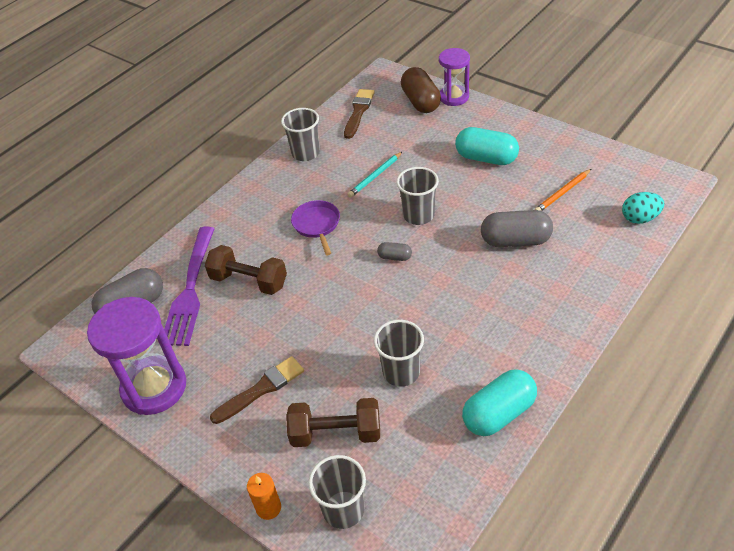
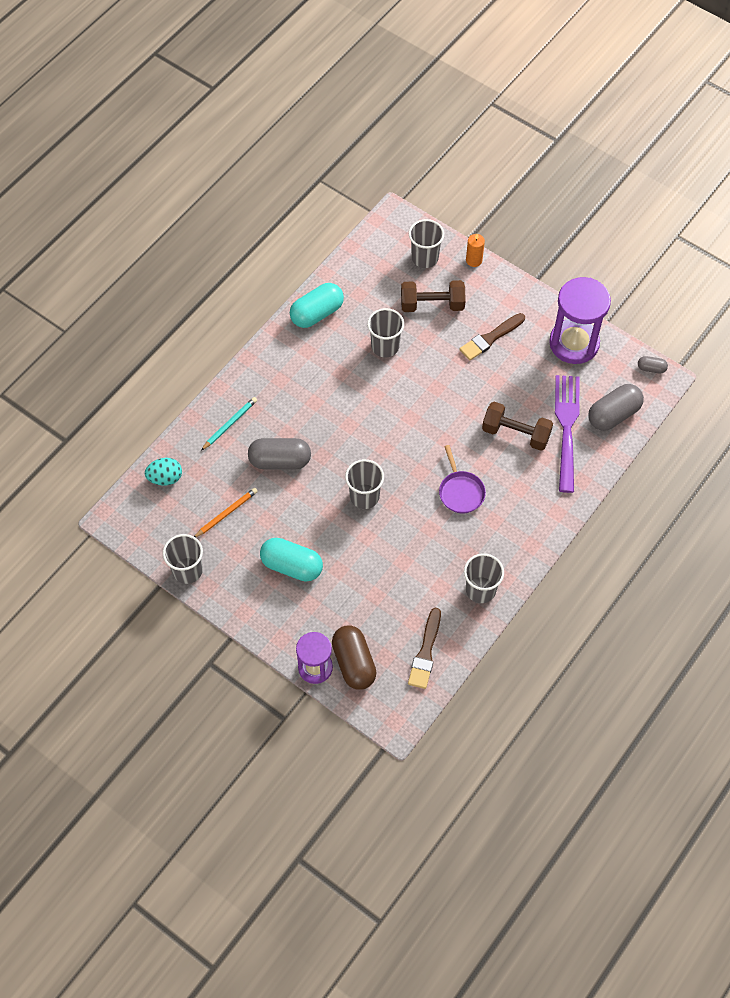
camera: 175 degrees right, 15 degrees up
(375, 176) = (406, 550): turquoise pencil -> turquoise pencil (230, 424)
(395, 257) = (388, 450): grey capsule -> grey capsule (651, 368)
(588, 149) = (187, 570): none -> grey cup

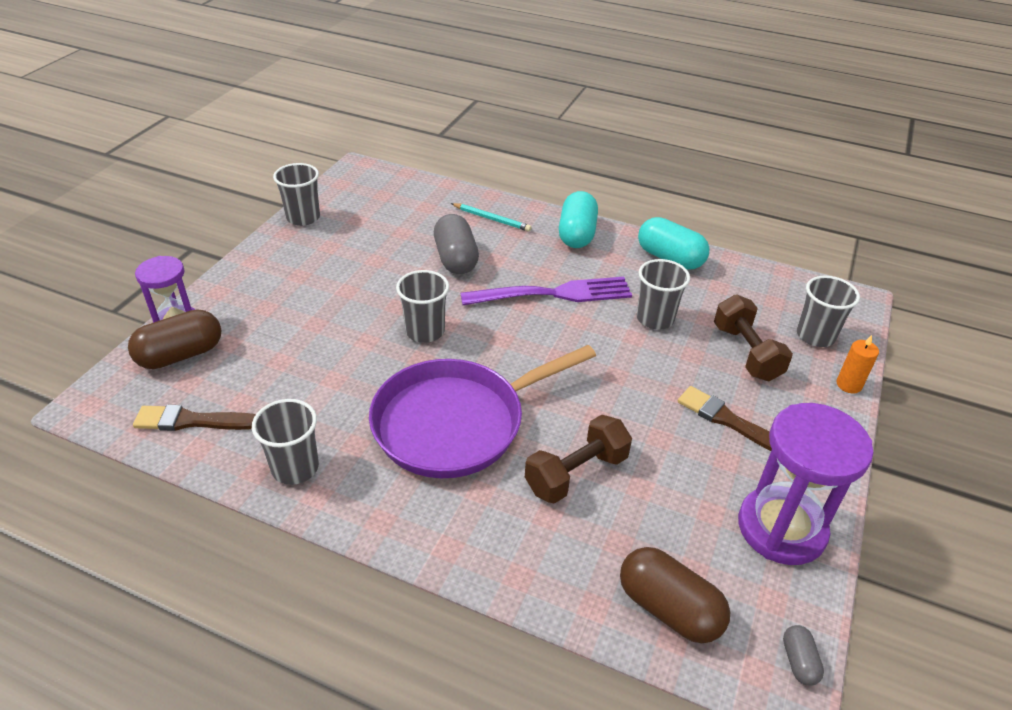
camera: 75 degrees right, 20 degrees down
(165, 478) = (412, 189): turquoise egg -> none
(226, 513) = (378, 232): orange pencil -> none
(292, 566) = (316, 286): turquoise capsule -> turquoise capsule (577, 234)
(461, 492) = (455, 423): purple pan -> purple pan, size x2.16
(516, 433) = (576, 473): brown dumbbell -> brown dumbbell turned 45 degrees clockwise
(567, 429) = (611, 540): purple fork -> purple fork (552, 294)
(613, 415) = (669, 608): grey capsule -> brown capsule

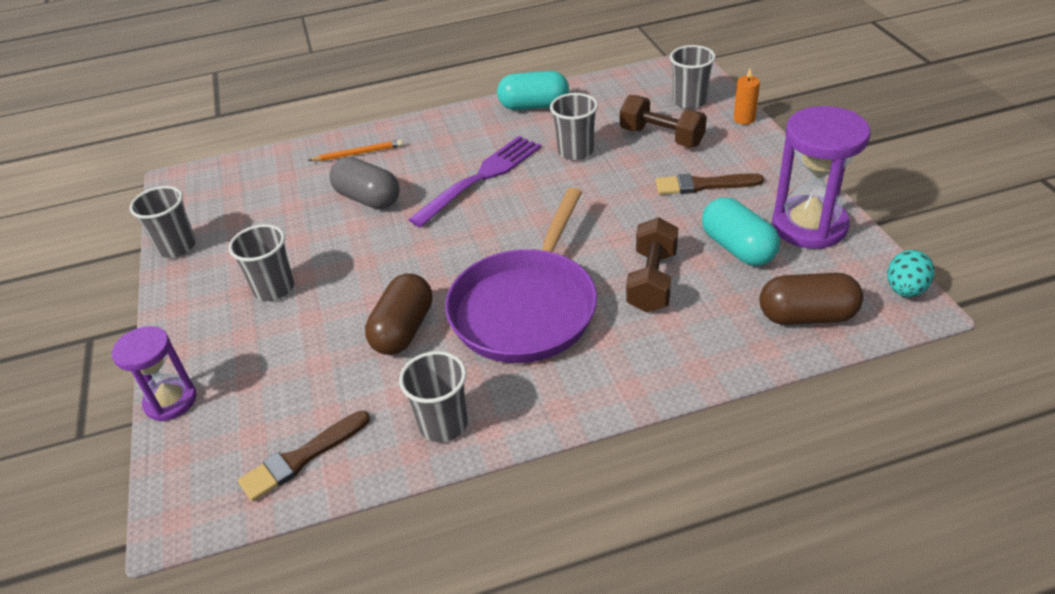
camera: 35 degrees left, 0 degrees up
(181, 355) = (213, 421): brown capsule -> brown capsule (403, 330)
(425, 331) = (415, 264): grey cup -> grey cup (274, 288)
(491, 219) = (358, 154): turquoise pencil -> orange pencil
(577, 234) = (443, 127): turquoise capsule -> turquoise capsule (738, 248)
(799, 661) = (905, 290): grey capsule -> turquoise egg

